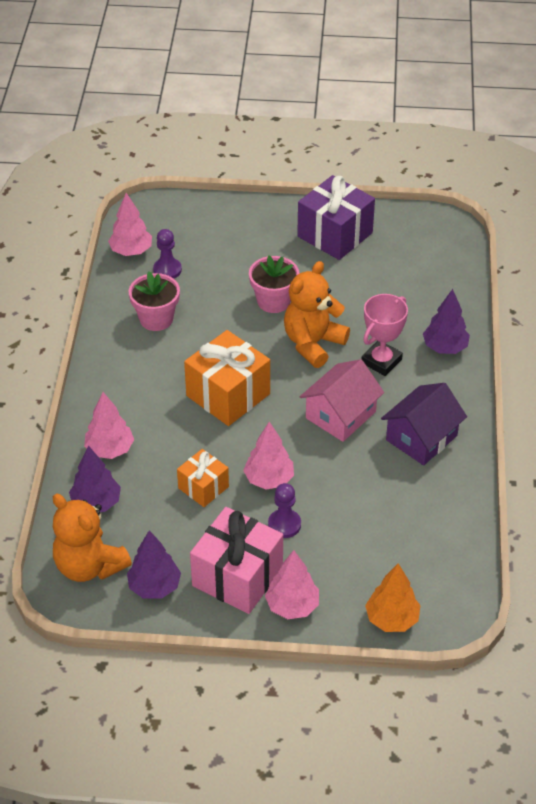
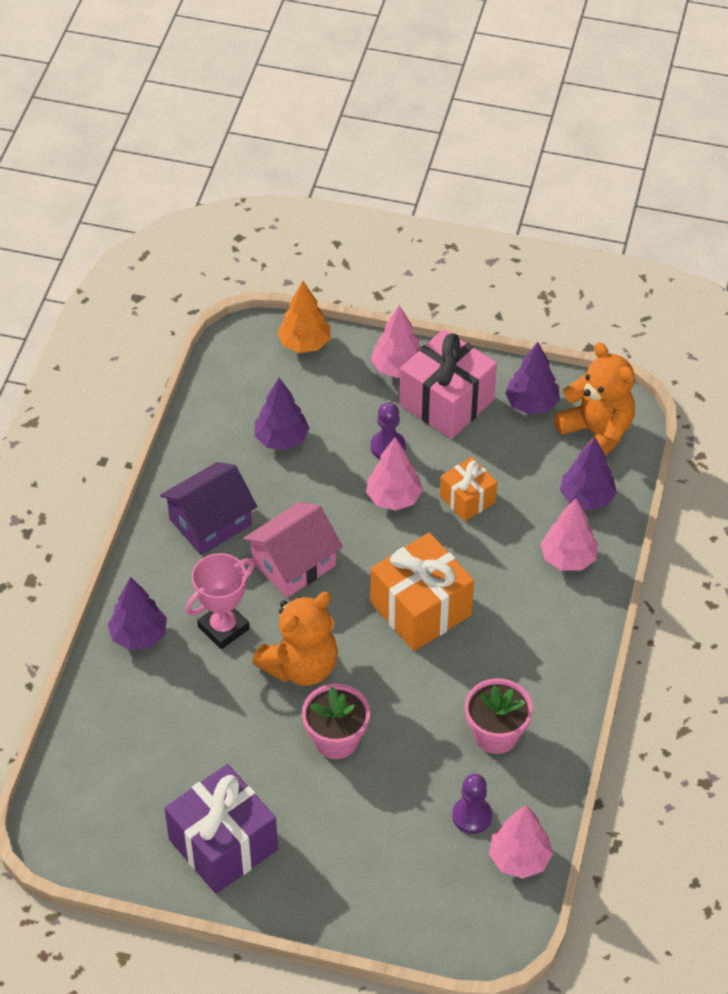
camera: 170 degrees left, 5 degrees up
(384, 518) = (281, 439): none -> purple tree

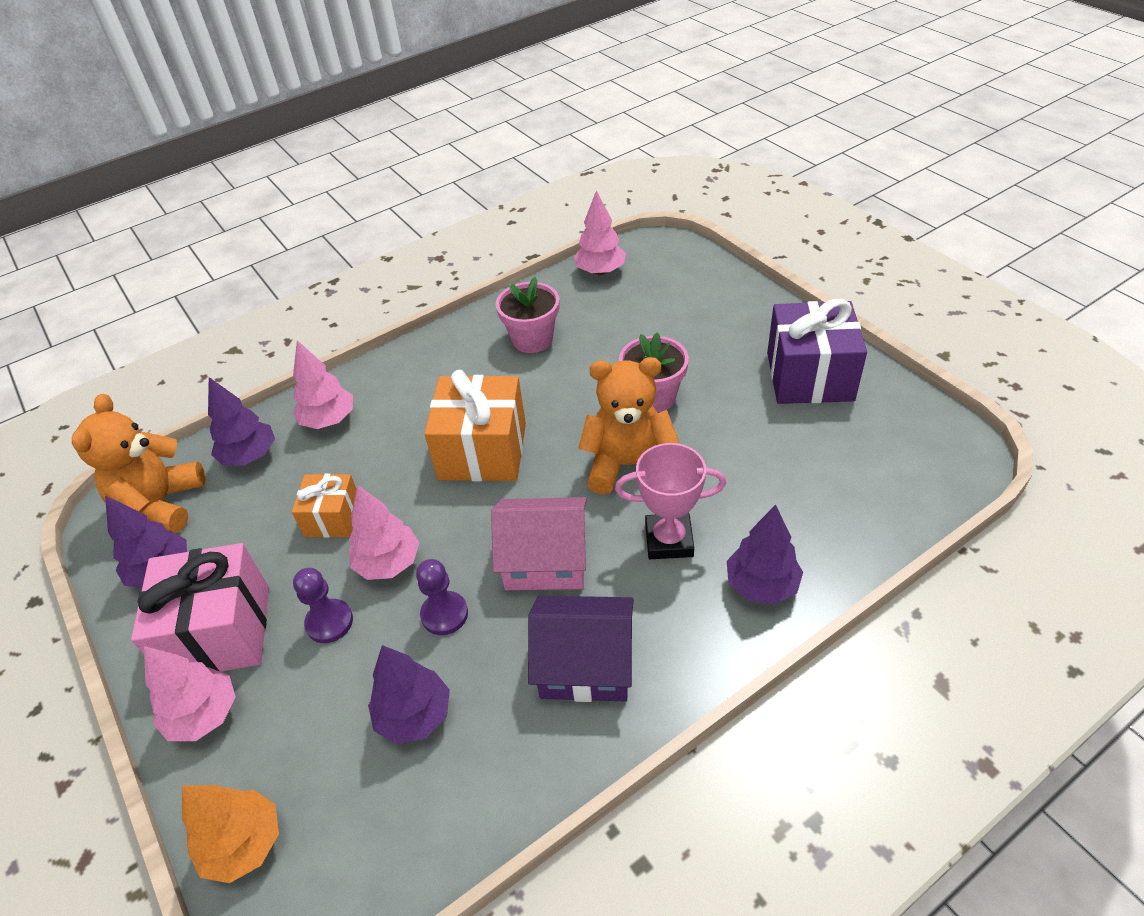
camera: 135 degrees left, 5 degrees down
(472, 816) = (605, 305): purple pawn -> purple pawn (444, 614)

